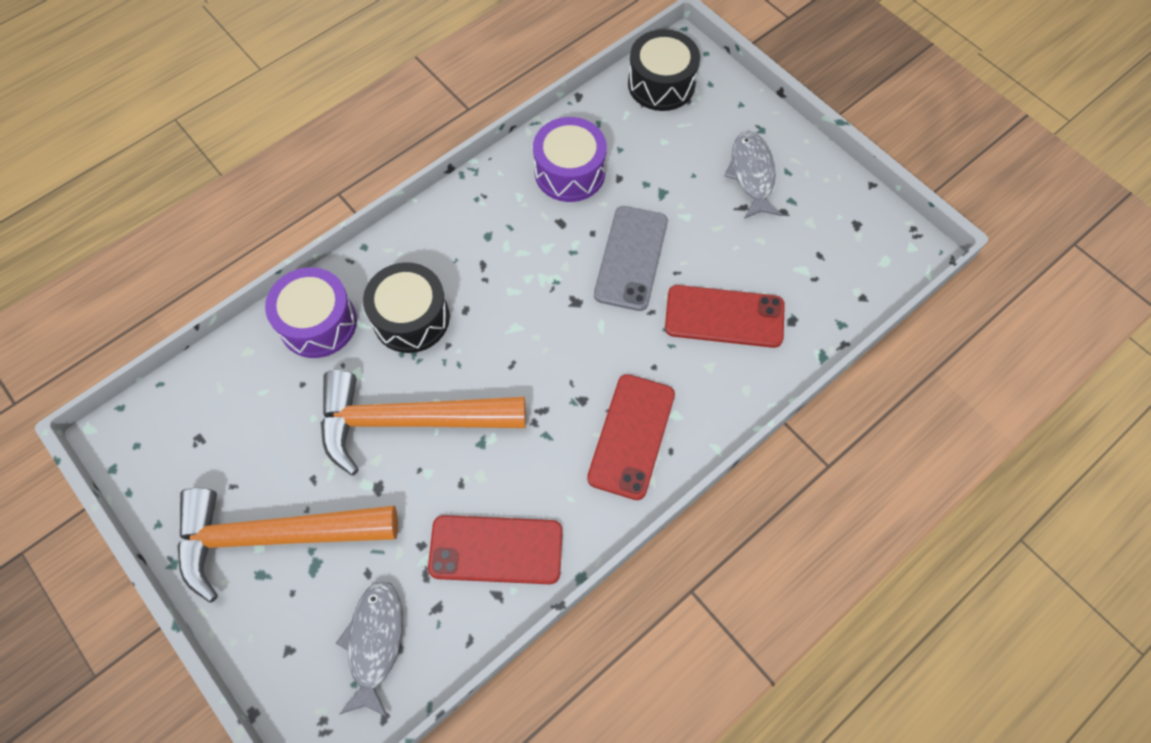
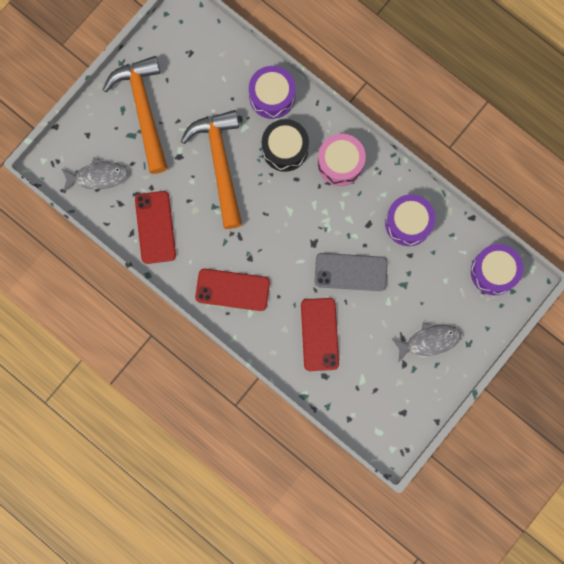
camera: 80 degrees right, 15 degrees up
(456, 244) = (340, 163): none -> pink drum
(661, 84) = (494, 272): black drum -> purple drum

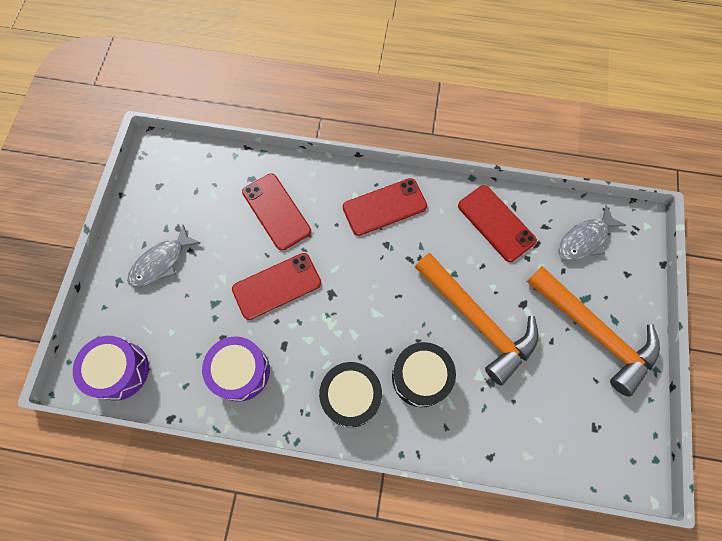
camera: 150 degrees right, 10 degrees down
(272, 96) = (472, 430): purple drum -> none
(340, 163) = (351, 396): pink drum -> black drum
(350, 272) = (277, 286): grey phone -> red phone

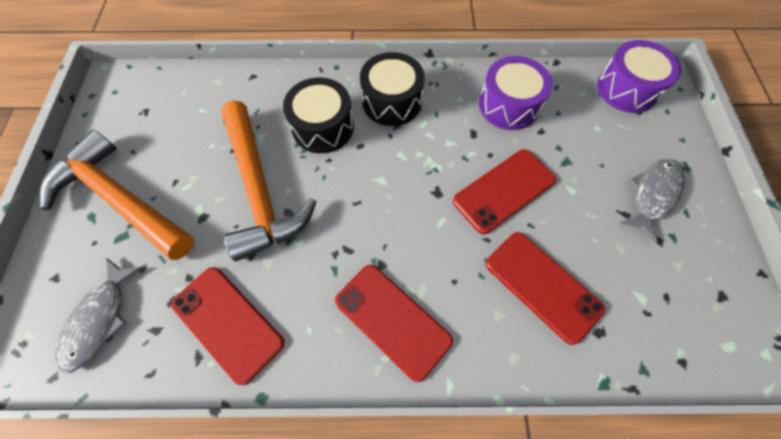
camera: 170 degrees right, 5 degrees down
(384, 207) = (392, 320): red phone -> red phone turned 75 degrees clockwise
(478, 321) = (260, 190): orange hammer -> orange hammer turned 150 degrees counterclockwise
(585, 239) = (100, 319): grey fish -> grey fish turned 150 degrees clockwise

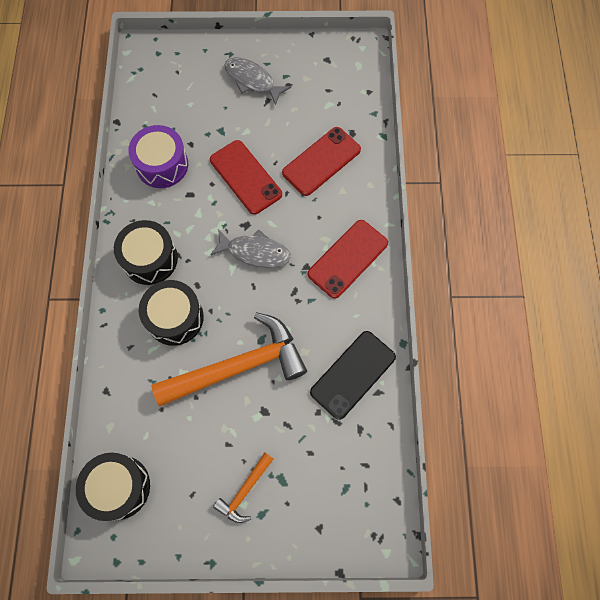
camera: 90 degrees left, 5 degrees up
(100, 319) = (353, 476): grey fish -> grey fish (255, 252)
(120, 199) = (244, 491): orange hammer -> orange hammer, size x0.47
(158, 92) = (119, 487): none -> black drum
(228, 323) = (353, 374): red phone -> black phone
(627, 89) = (152, 75): purple drum -> none

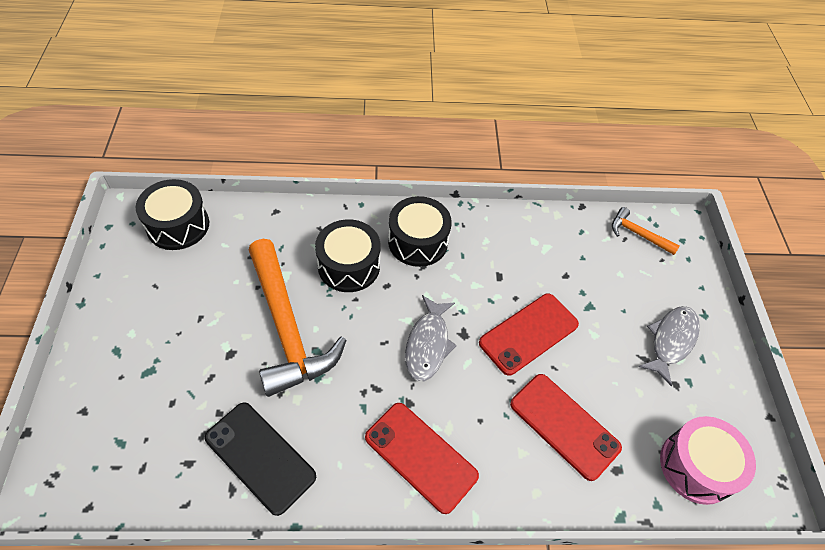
camera: 85 degrees right, 15 degrees down
(162, 165) = (534, 249): purple drum -> none
(244, 491) = (145, 334): orange hammer -> orange hammer (638, 234)
(347, 85) = (696, 466): none -> pink drum

